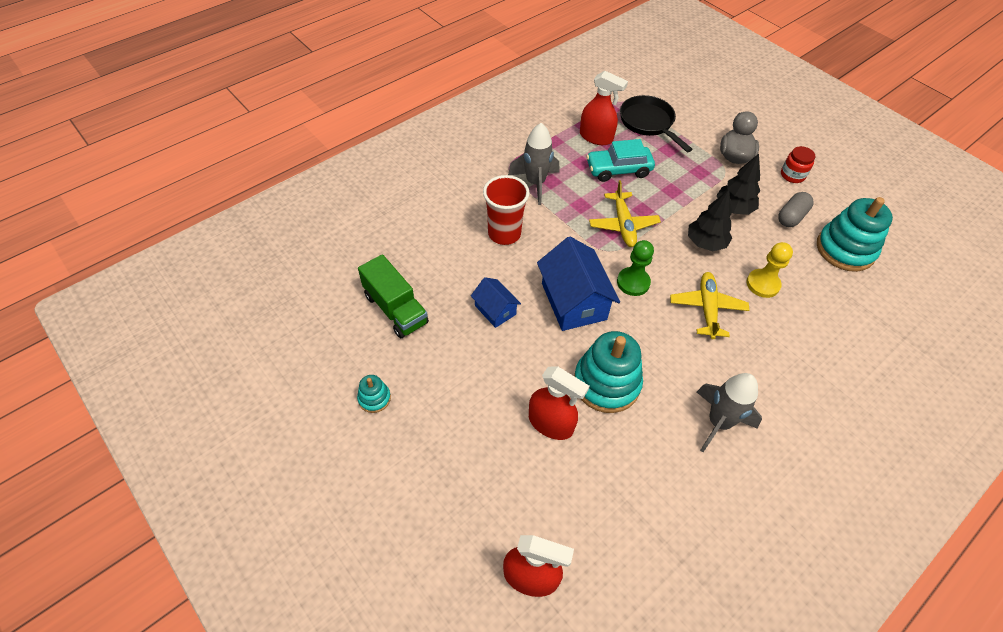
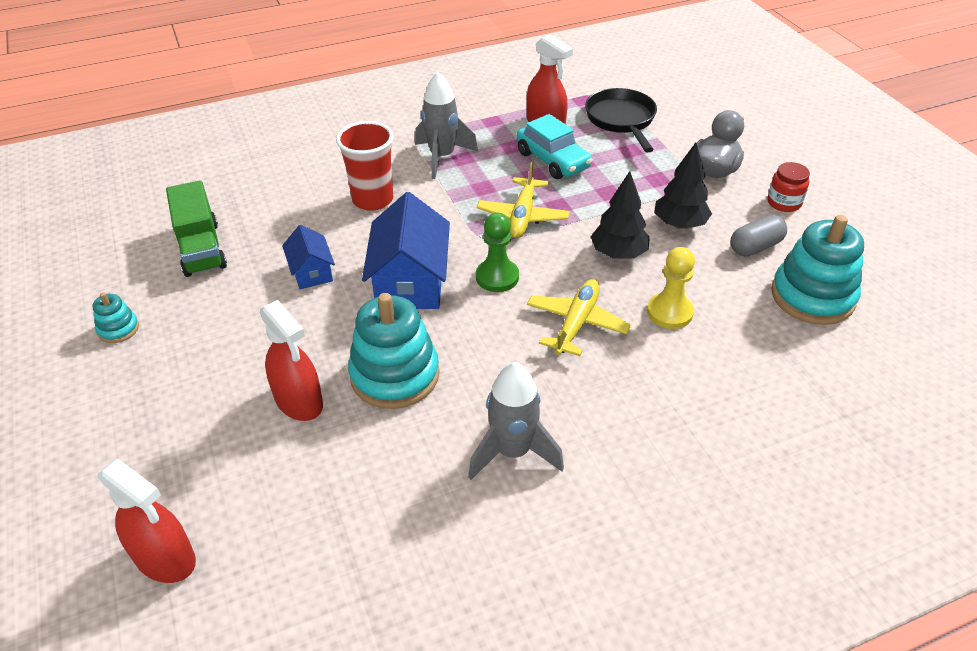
camera: 20 degrees right, 10 degrees down
(618, 170) = (553, 160): turquoise car -> turquoise car turned 135 degrees counterclockwise

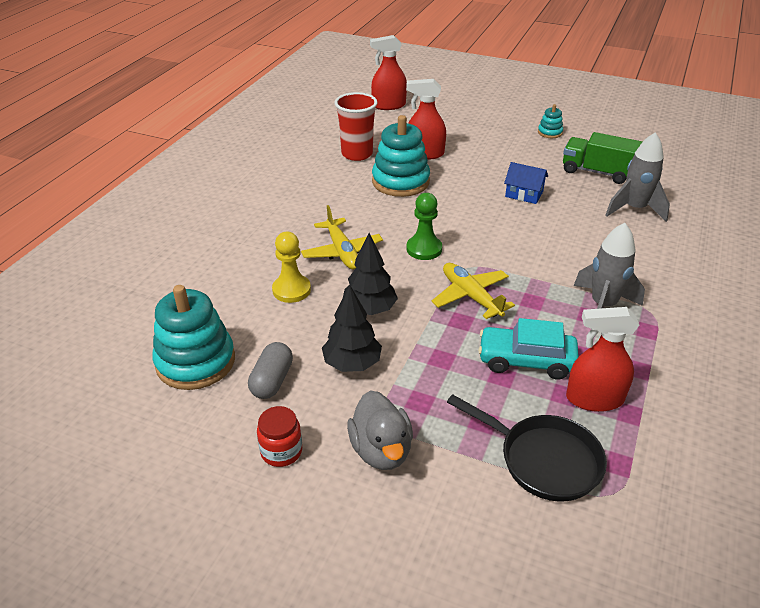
camera: 135 degrees right, 5 degrees down
(372, 200) = (578, 247): red cup -> red cup (357, 154)
(410, 282) = (466, 219): blue house -> none
(512, 452) = (303, 186): grey rocket -> grey rocket (634, 209)

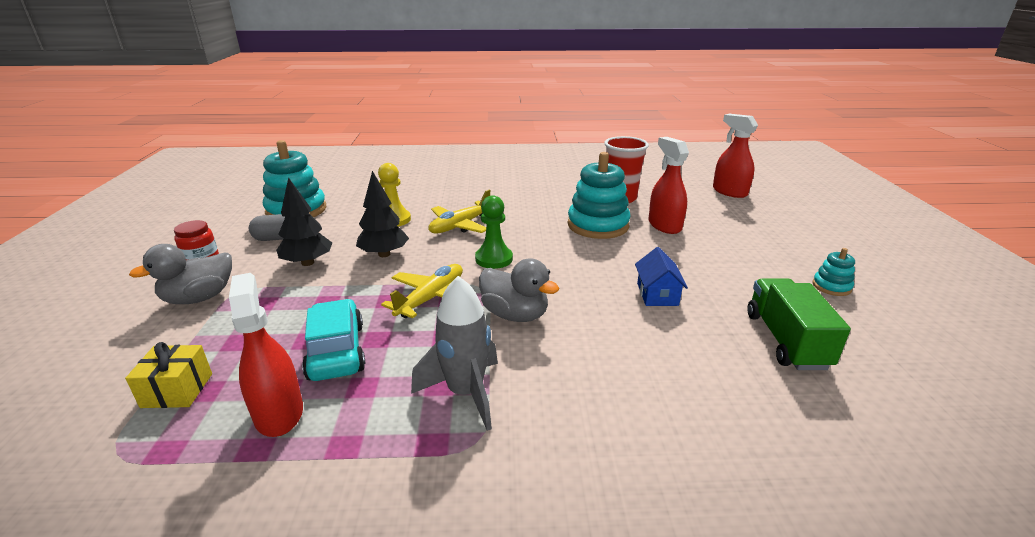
camera: 65 degrees right, 10 degrees down
(518, 261) = (515, 315): none -> grey duck
(543, 460) = (177, 390): black pan -> yellow gift
(634, 209) = (728, 390): grey rocket -> none

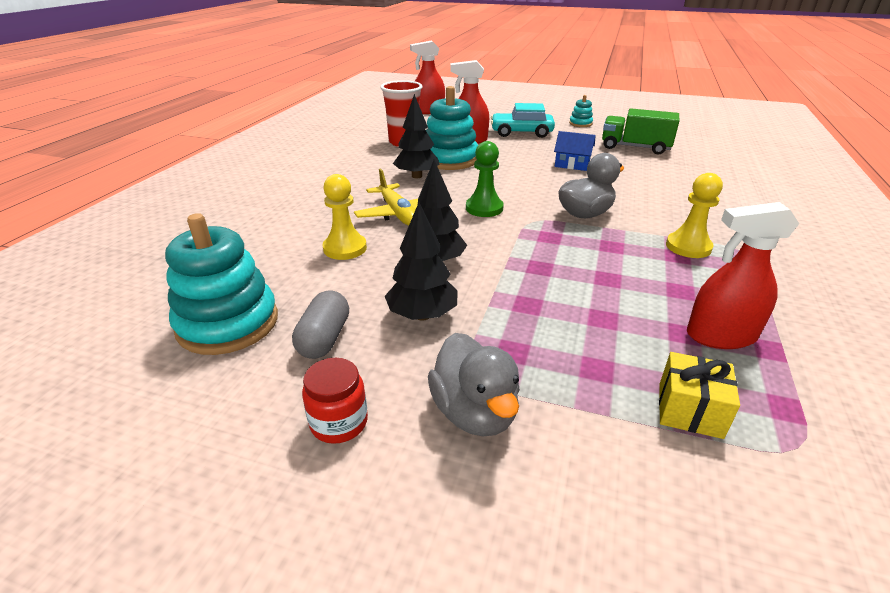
camera: 70 degrees left, 5 degrees up
(336, 351) = (625, 301): turquoise car -> turquoise car (521, 133)
(431, 298) = (544, 245): yellow plane -> none
(465, 393) = (688, 247): grey rocket -> yellow pawn
(543, 218) = (417, 176): none -> black tree

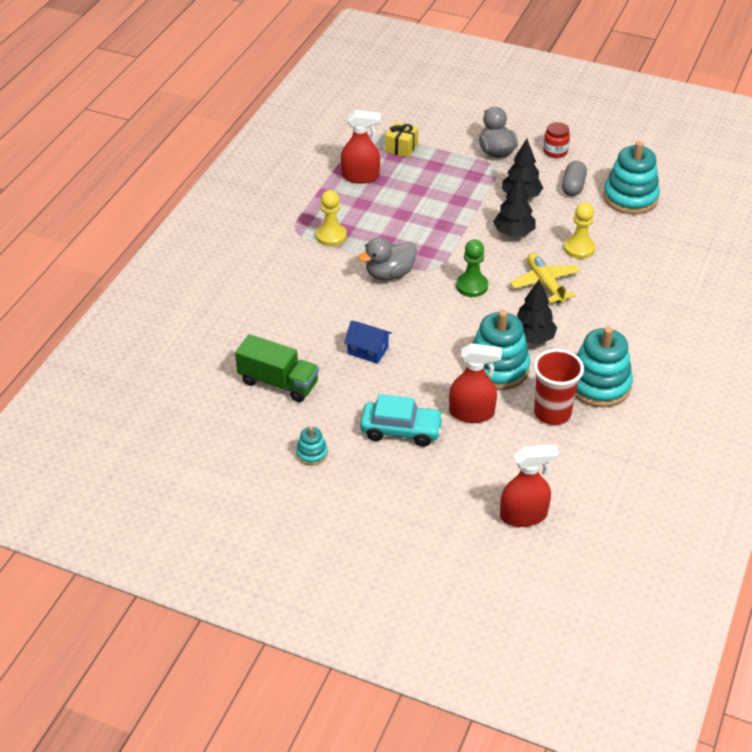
camera: 175 degrees left, 10 degrees up
(360, 155) = (599, 385): none -> turquoise stacking toy

